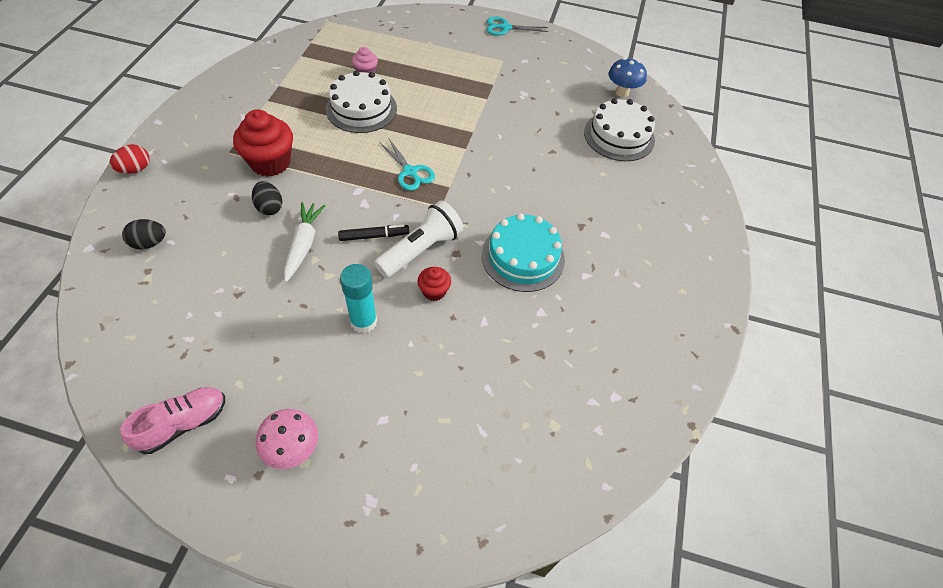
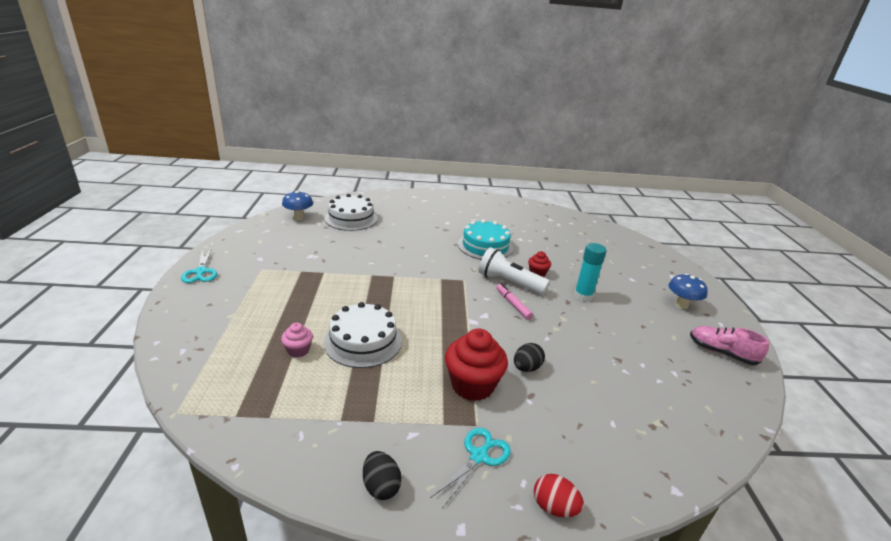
camera: 105 degrees left, 25 degrees down
(149, 243) = (628, 439): black egg -> black egg (381, 486)
(293, 449) = (681, 305): pink mushroom -> blue mushroom
(303, 245) = (548, 337): white carrot -> none
(374, 236) = (513, 304): black marker -> pink marker
(410, 172) = (436, 298): turquoise scissors -> turquoise scissors (479, 456)

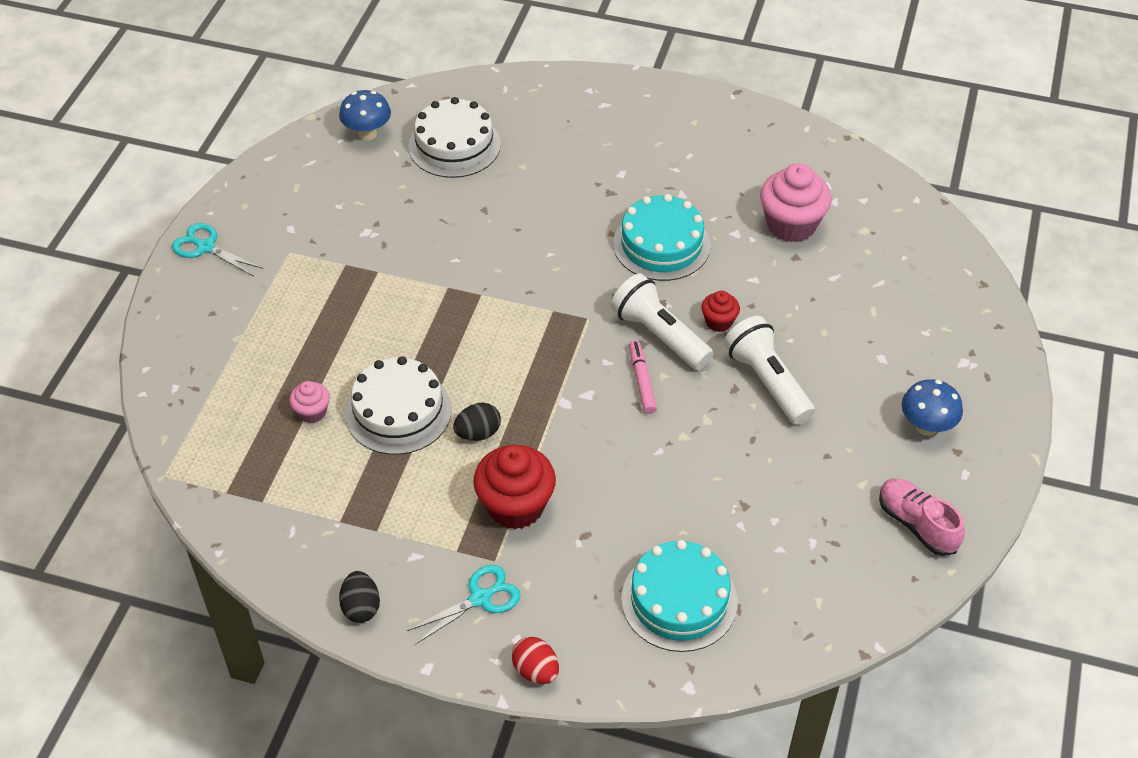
camera: 20 degrees right, 20 degrees up
(201, 272) = (205, 247): turquoise scissors -> turquoise scissors turned 120 degrees clockwise
(526, 368) = (601, 494): black egg -> black egg (478, 433)
(545, 233) = (791, 225): none -> pink cupcake
(583, 296) = (767, 382): turquoise glue stick -> white flashlight
(622, 426) = (679, 600): none -> turquoise cake

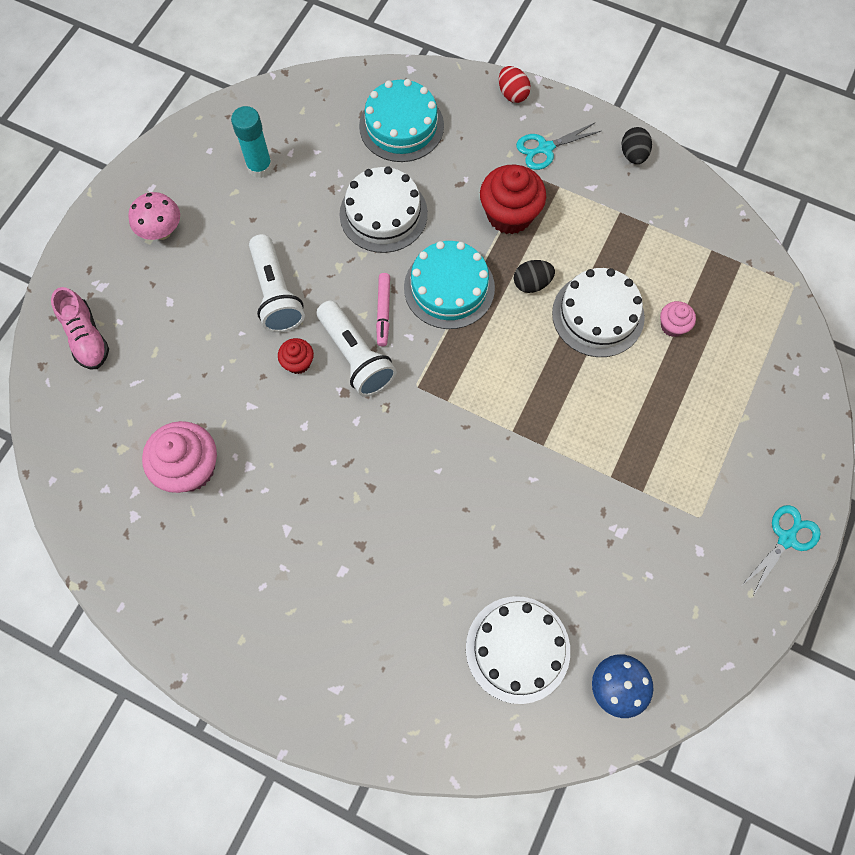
camera: 170 degrees left, 20 degrees up
(205, 247) = (786, 538): turquoise scissors -> turquoise scissors turned 90 degrees counterclockwise
(661, 244) = (326, 464): turquoise cake -> turquoise cake (449, 287)
(671, 485) = (383, 214): none -> white cake
(844, 518) = (260, 167): none -> turquoise glue stick
(916, 524) = (207, 154): pink shoe -> pink shoe (87, 337)
(926, 427) = (162, 231): blue mushroom -> pink mushroom

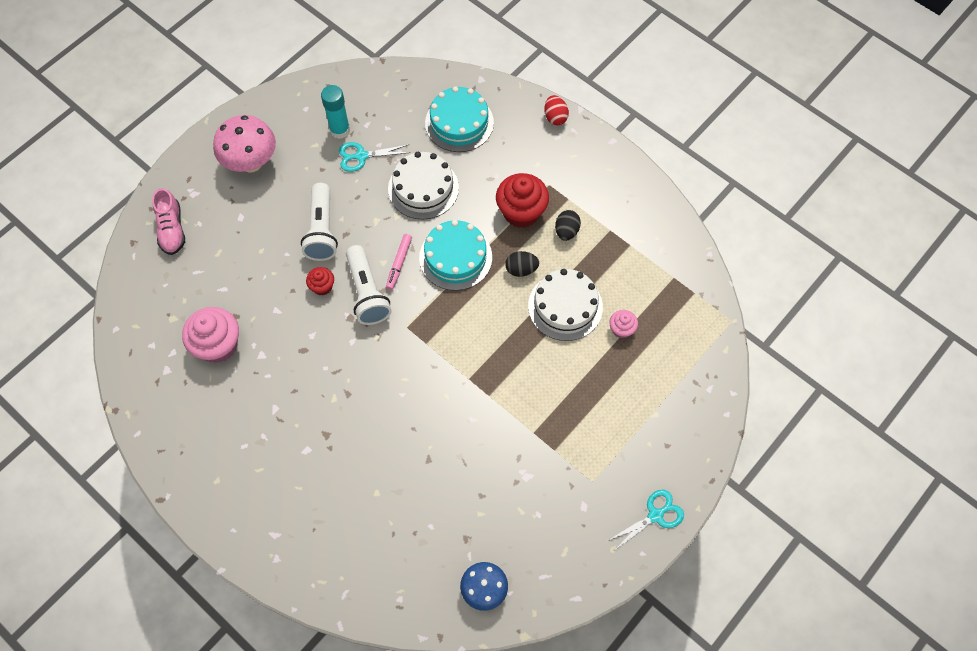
camera: 15 degrees right, 5 degrees down
(162, 231) = (251, 163): pink mushroom -> pink mushroom, size x1.54
(517, 649) = (419, 542): white cake -> none
(545, 148) = (567, 166): turquoise scissors -> turquoise scissors (361, 156)
(633, 155) = (636, 187): black egg -> black egg (566, 231)

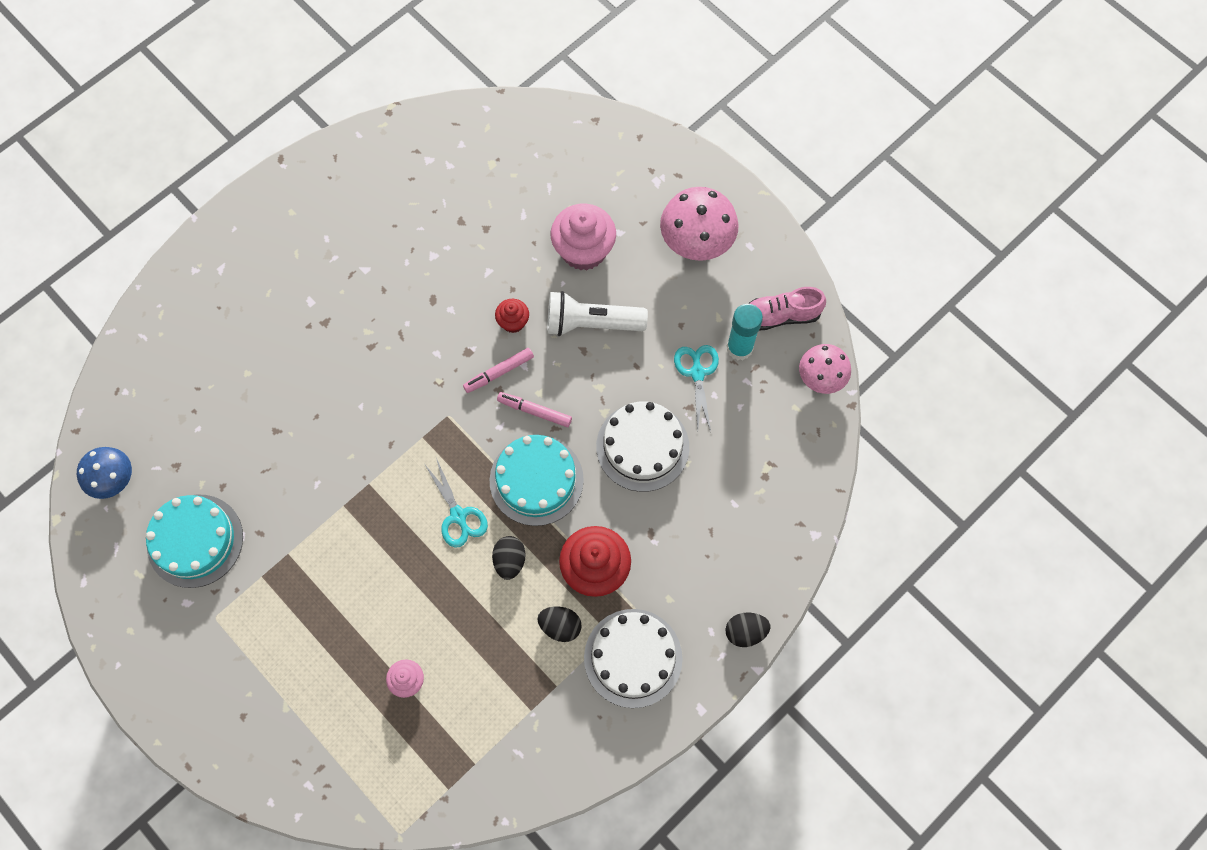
camera: 95 degrees right, 5 degrees up
(172, 229) = (608, 159): pink shoe -> pink shoe (780, 315)
(218, 345) = (451, 210): pink cupcake -> pink cupcake (583, 250)
(362, 79) = (820, 379): none -> pink mushroom
(367, 293) = (499, 372): white flashlight -> pink marker
(459, 123) = (743, 500): turquoise cake -> turquoise cake (195, 540)
(555, 117) = (745, 632): red egg -> black egg
(565, 306) = (450, 611): white cake -> white cake (633, 658)
(655, 515) = (159, 688): turquoise scissors -> turquoise scissors (458, 516)

